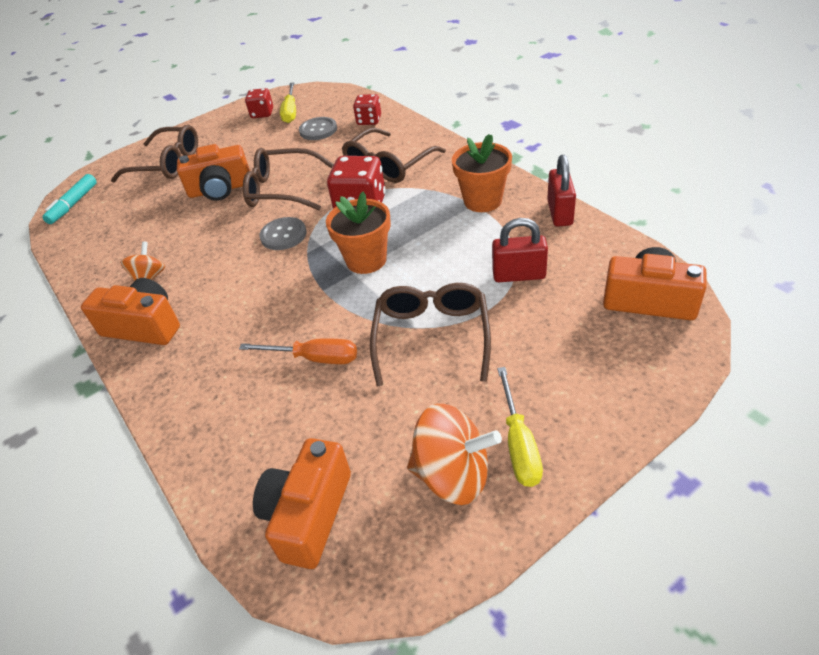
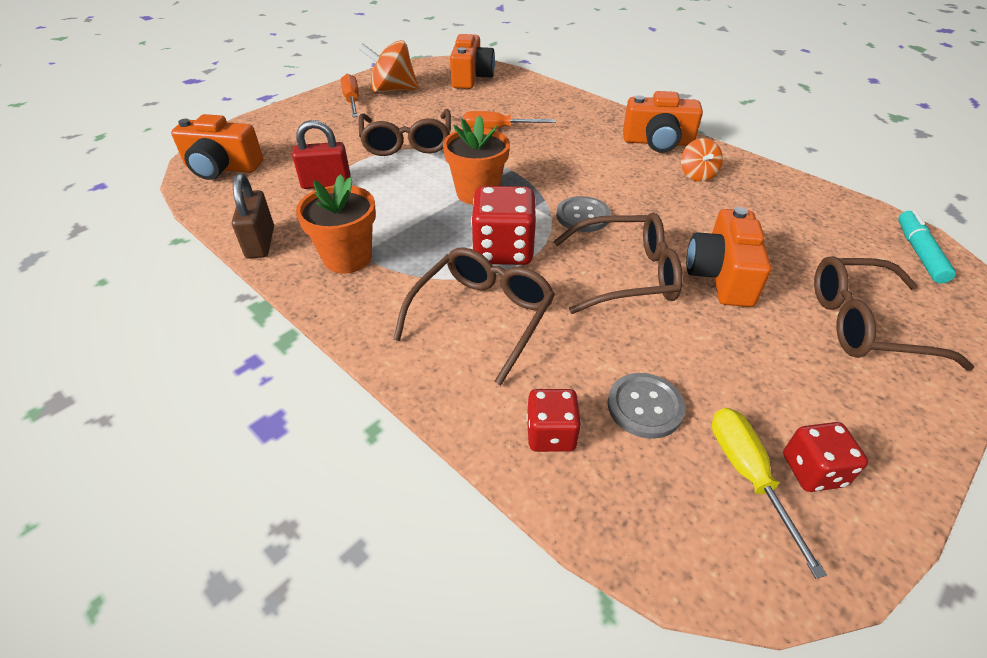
camera: 165 degrees right, 0 degrees up
(220, 189) = (721, 276): orange camera -> orange camera turned 60 degrees counterclockwise
(519, 444) = (352, 101): yellow screwdriver -> orange screwdriver
(560, 213) = (260, 242): red padlock -> brown padlock

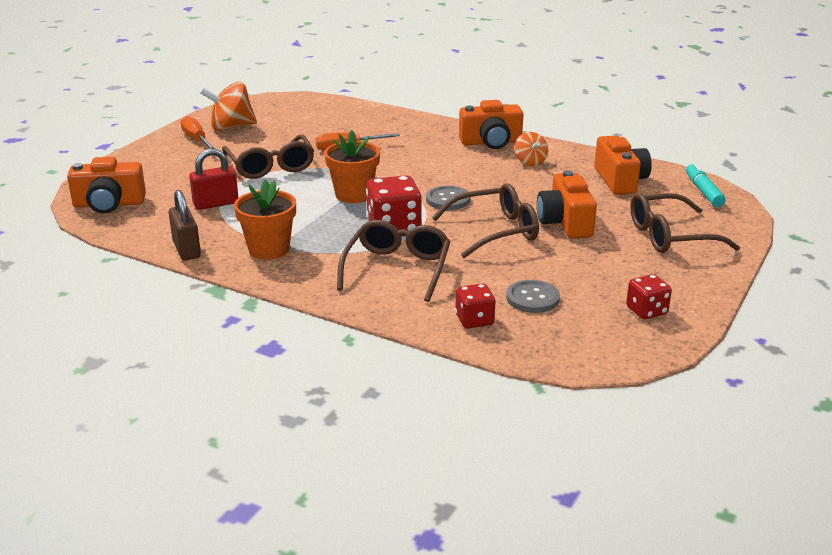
camera: 15 degrees left, 15 degrees down
(471, 77) = (301, 109): orange camera -> orange camera (620, 181)
(747, 475) = (607, 319): yellow screwdriver -> none

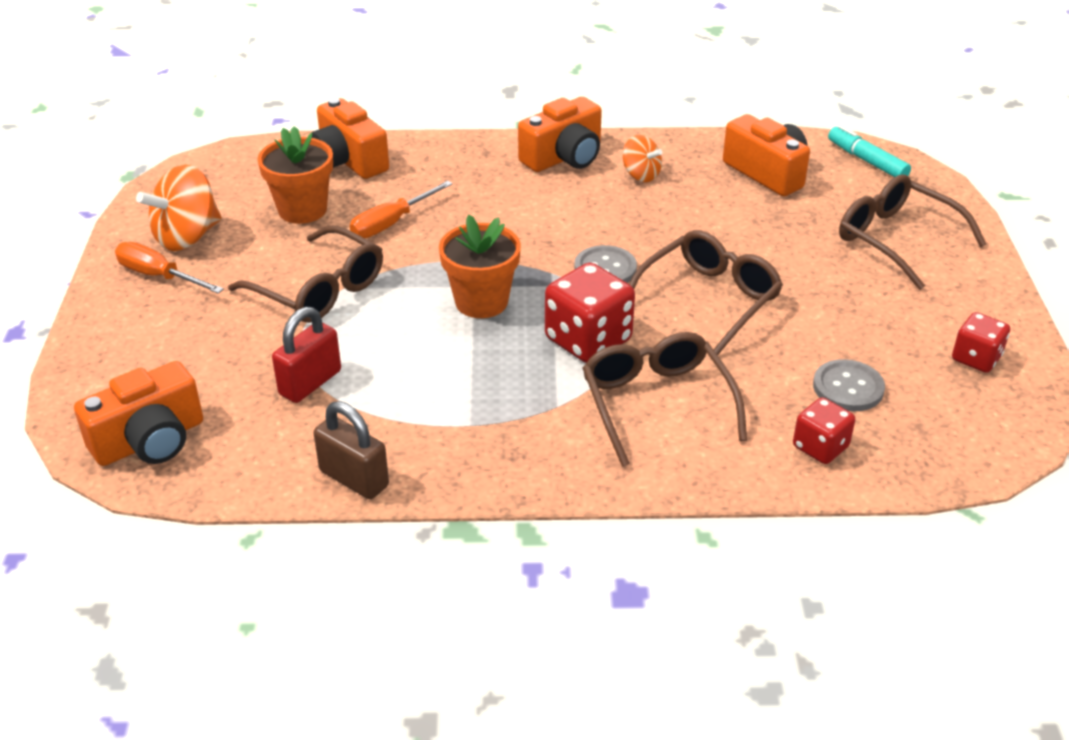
camera: 30 degrees left, 10 degrees up
(269, 249) = (466, 435): orange flower pot -> orange flower pot (302, 210)
(565, 223) = (772, 259): orange camera -> orange camera (348, 161)
(670, 236) = (896, 239): brown glasses -> brown glasses turned 90 degrees clockwise

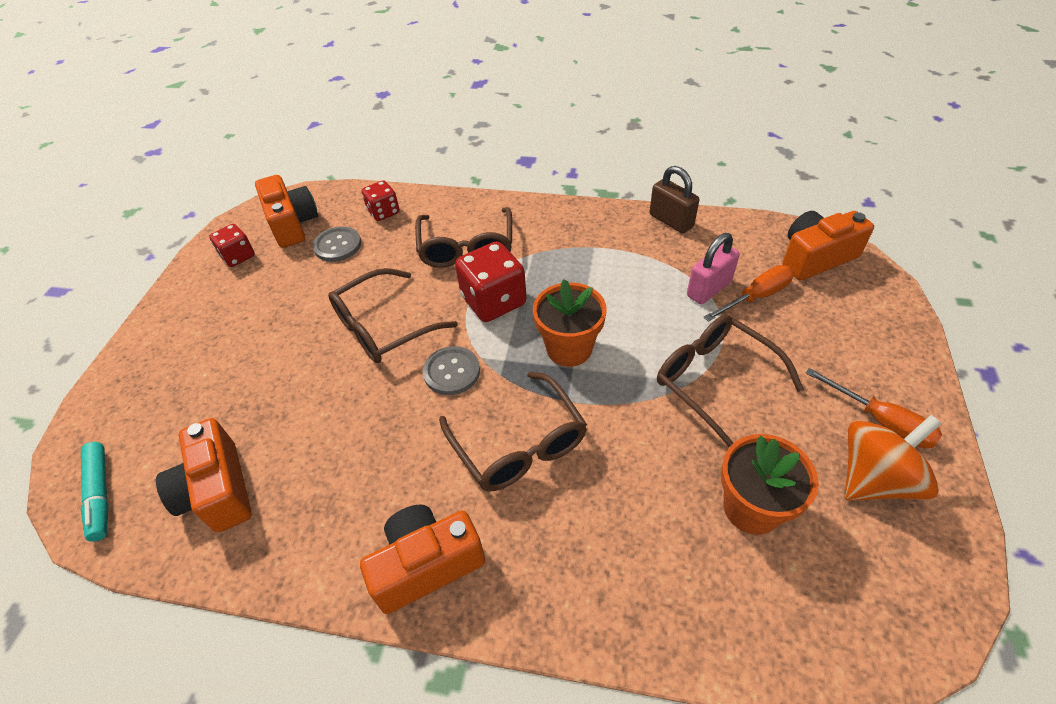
camera: 165 degrees left, 10 degrees up
(310, 383) = (709, 289): red padlock -> pink padlock
(348, 161) = (706, 609): orange camera -> orange camera (292, 224)
(391, 223) = (647, 467): orange screwdriver -> orange screwdriver (756, 296)
(640, 175) = (354, 510): orange spinning top -> none
(896, 239) = (183, 372): brown glasses -> brown glasses (519, 444)

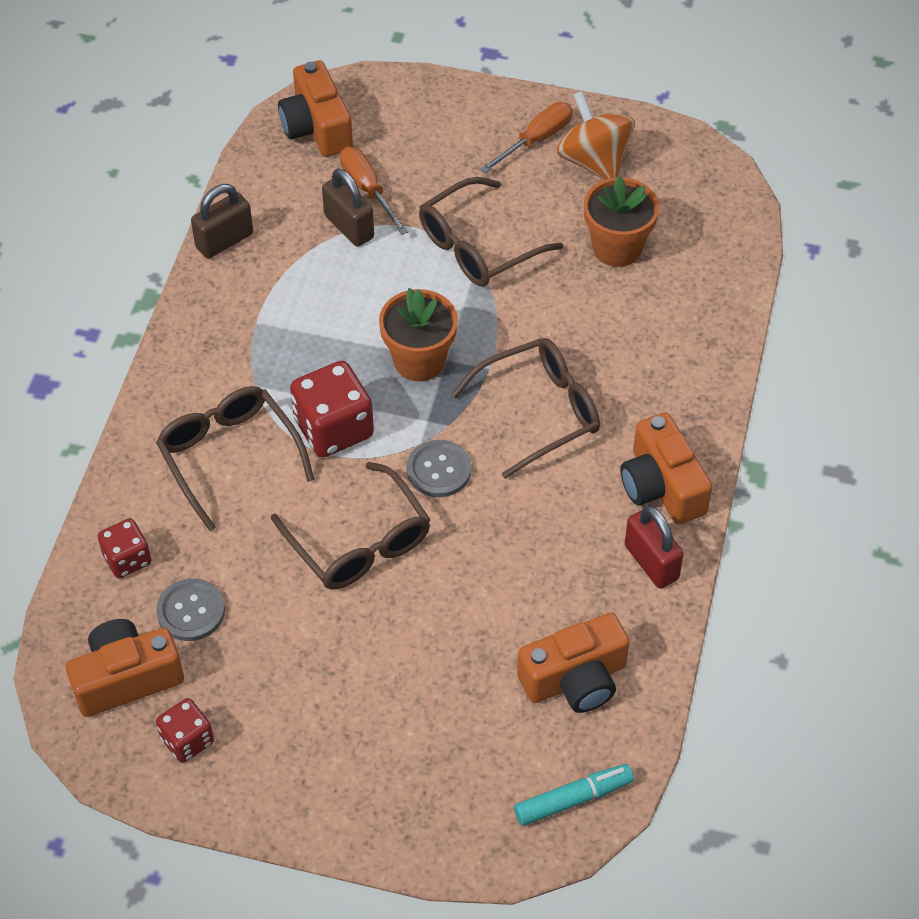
camera: 90 degrees left, 5 degrees up
(333, 556) = (651, 562): none -> red padlock
(466, 248) = (229, 456): brown glasses -> brown glasses turned 120 degrees counterclockwise
(709, 289) = (349, 227): pink padlock -> brown padlock

